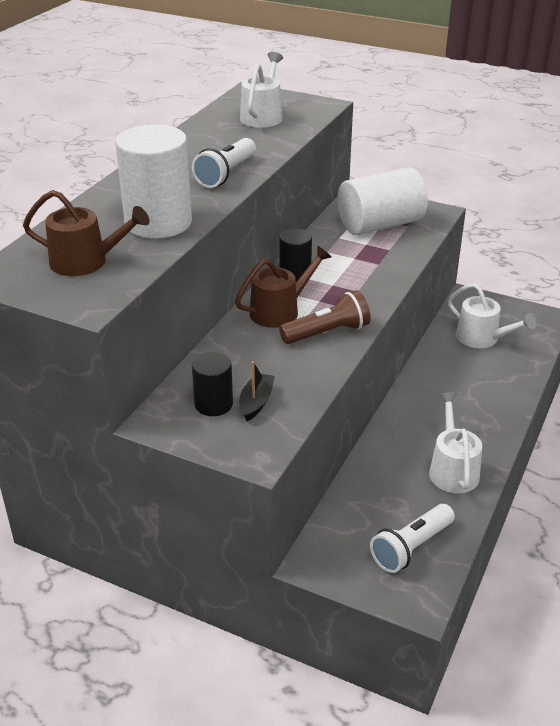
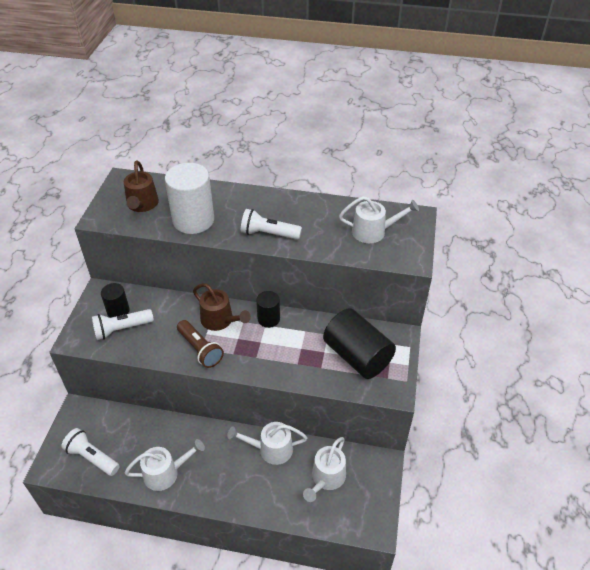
camera: 75 degrees right, 10 degrees up
(256, 402) = (122, 329): black boat -> white flashlight
(380, 225) = (357, 356): white cylinder -> black cylinder
(434, 373) = (271, 449): none -> white watering can

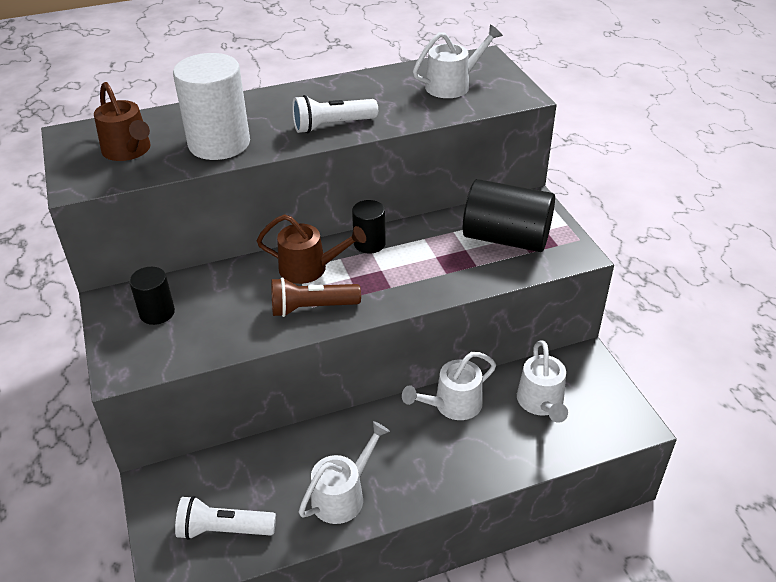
camera: 30 degrees left, 5 degrees down
(122, 329) = (181, 330): white flashlight -> none
(200, 349) = (312, 308): brown flashlight -> brown flashlight turned 150 degrees clockwise

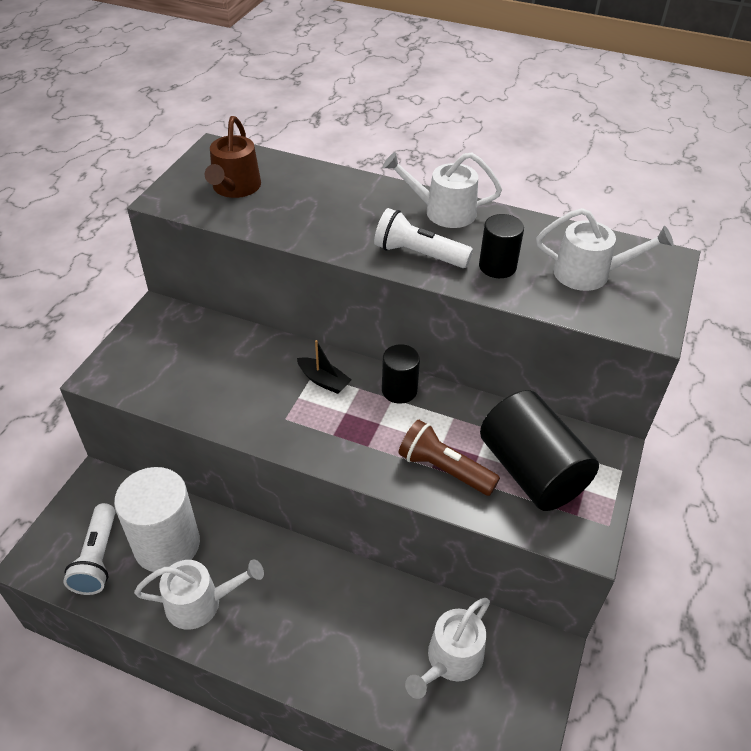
camera: 40 degrees right, 5 degrees up
(157, 313) = (175, 343): black cylinder -> black cylinder (497, 266)
(219, 143) = (306, 219): white cylinder -> white cylinder (167, 544)
(224, 529) = (98, 558): white flashlight -> white flashlight turned 135 degrees counterclockwise
(309, 268) = (323, 381): brown watering can -> black boat
(312, 308) = (283, 420): brown flashlight -> brown flashlight (444, 469)
(453, 405) = (370, 596): white watering can -> white watering can (443, 212)

